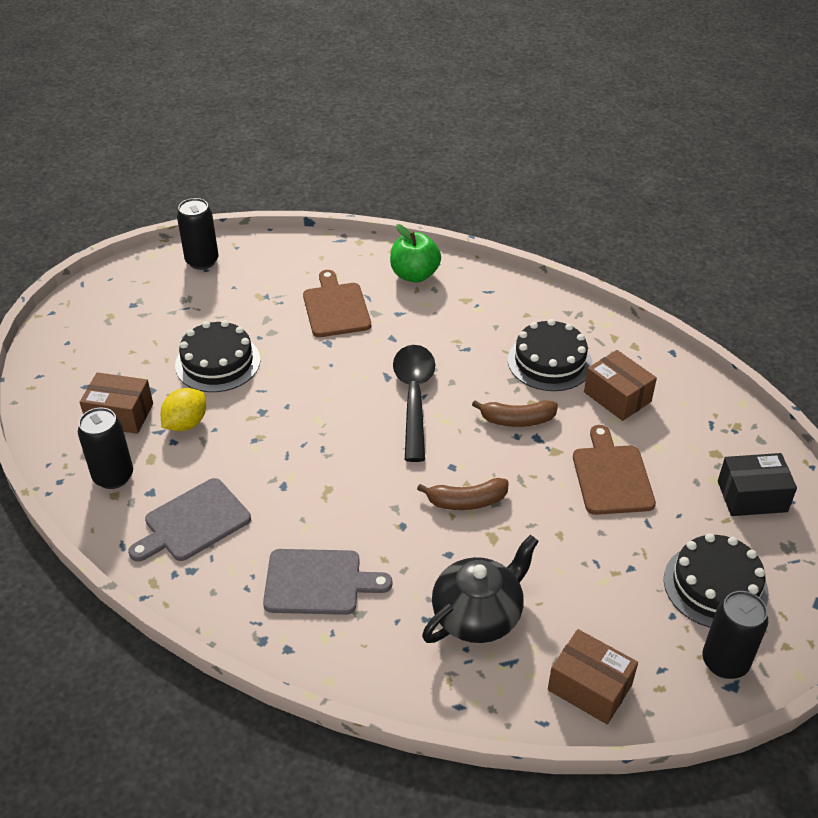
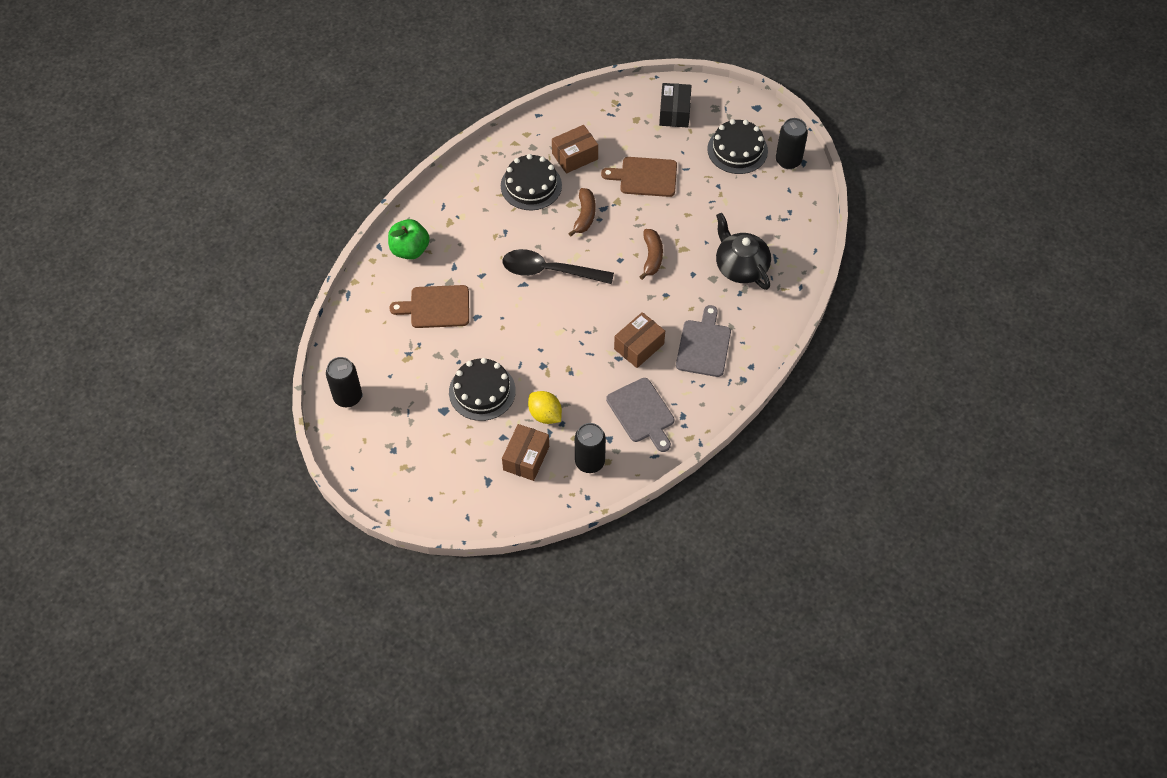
camera: 80 degrees left, 15 degrees up
(589, 687) = (796, 224): brown box -> brown box (639, 346)

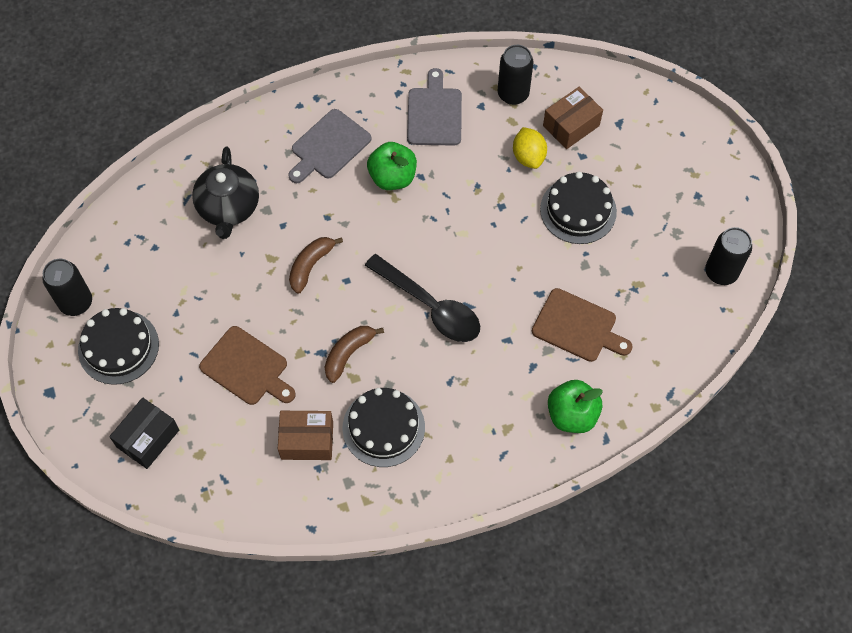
camera: 150 degrees left, 5 degrees up
(639, 346) = (392, 177): brown box -> green apple

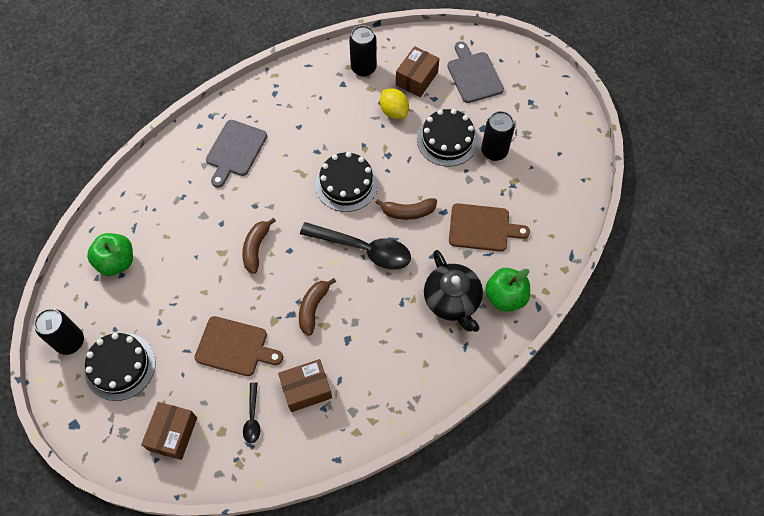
camera: 20 degrees left, 0 degrees up
(148, 438) = (173, 434): black box -> brown box
(228, 207) = (171, 223): black teapot -> black teapot (452, 300)
(238, 451) = (252, 417): none -> black spoon
(383, 427) = (364, 357): black cake -> black cake (346, 184)
(392, 177) = (295, 159): green apple -> green apple (116, 262)
(434, 113) = (309, 100): grey cutting board -> grey cutting board (474, 75)
(498, 280) = (408, 212): none -> brown banana
(721, 272) = (570, 153): black can -> black can (494, 151)

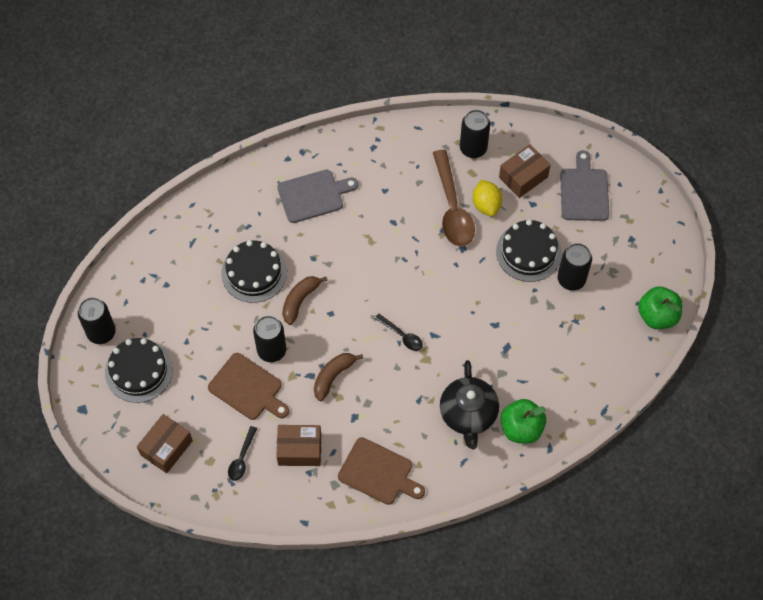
camera: 20 degrees right, 0 degrees up
(116, 262) = (166, 270): green apple -> green apple (657, 316)
(235, 150) = (313, 195): grey cutting board -> grey cutting board turned 150 degrees counterclockwise
(245, 303) = (271, 350): none -> black can
(346, 184) = (410, 265): black cake -> black cake (254, 272)
(363, 249) = (402, 335): black spoon -> black spoon, size x0.49
(365, 123) = (452, 207): none -> brown spoon
(408, 212) = (459, 313): brown banana -> none
(482, 228) = (527, 353): brown cutting board -> brown cutting board (378, 473)

